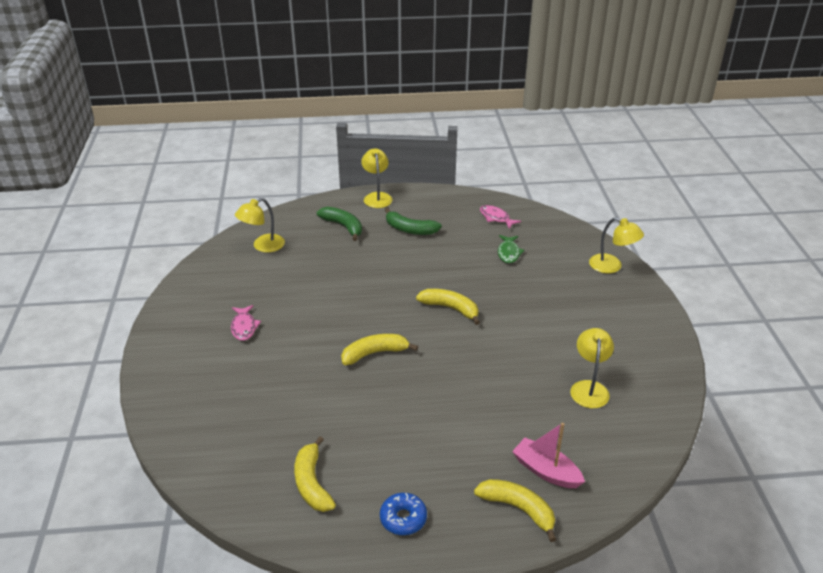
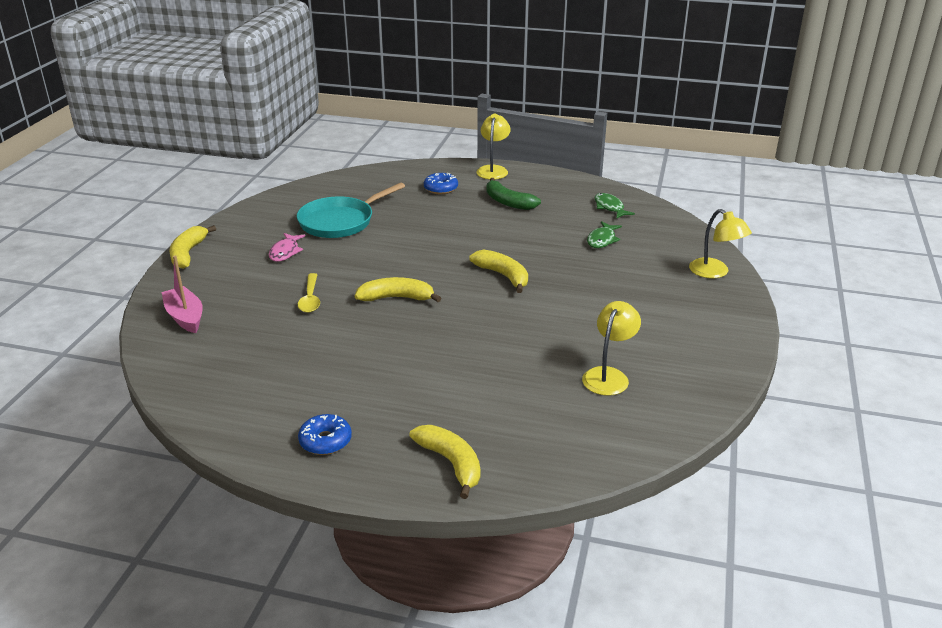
camera: 20 degrees right, 5 degrees down
(263, 246) = (350, 191): yellow lamp -> none
(274, 282) = (340, 221): none -> turquoise pan
(299, 373) = (310, 299): none -> yellow spoon
(312, 483) = (258, 390): yellow banana -> yellow banana (188, 254)
(343, 226) = (441, 188): green banana -> blue donut
(496, 218) = (610, 207): pink fish -> green fish
(546, 471) = (506, 438): pink boat -> pink boat (185, 317)

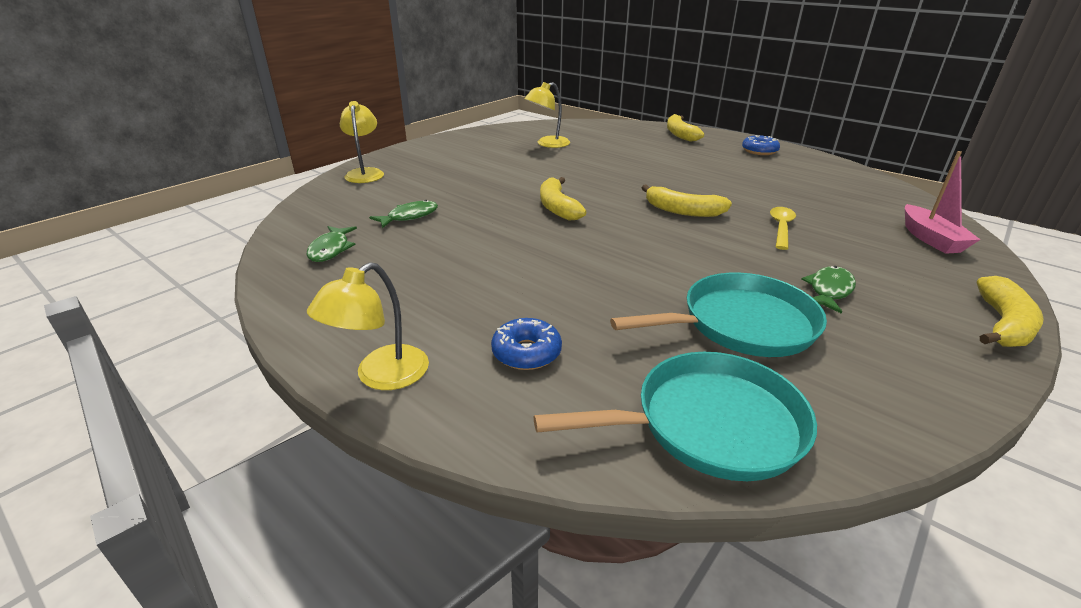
camera: 155 degrees left, 0 degrees up
(285, 252) = (829, 290): pink fish -> green fish
(351, 184) = (709, 425): none -> turquoise pan
(508, 202) = (447, 292): green banana -> none

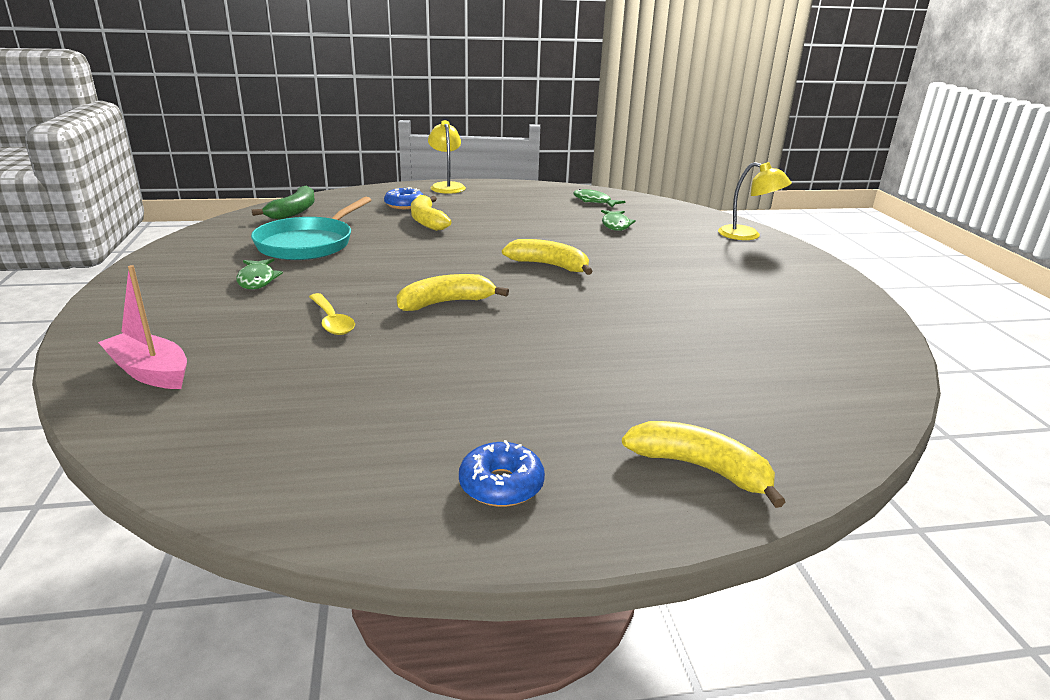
camera: 130 degrees right, 5 degrees down
(547, 144) = (762, 334): yellow lamp -> none
(709, 425) = (294, 211): turquoise pan -> green banana
(1003, 324) = (109, 300): yellow banana -> yellow banana (427, 221)

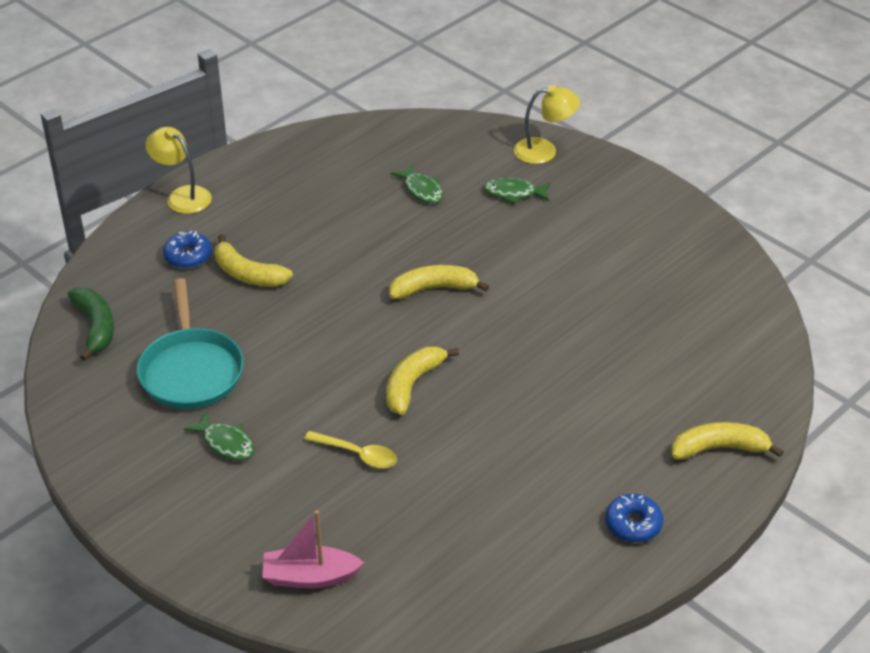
camera: 35 degrees left, 15 degrees up
(594, 201) = (359, 153): green fish -> green fish (514, 193)

